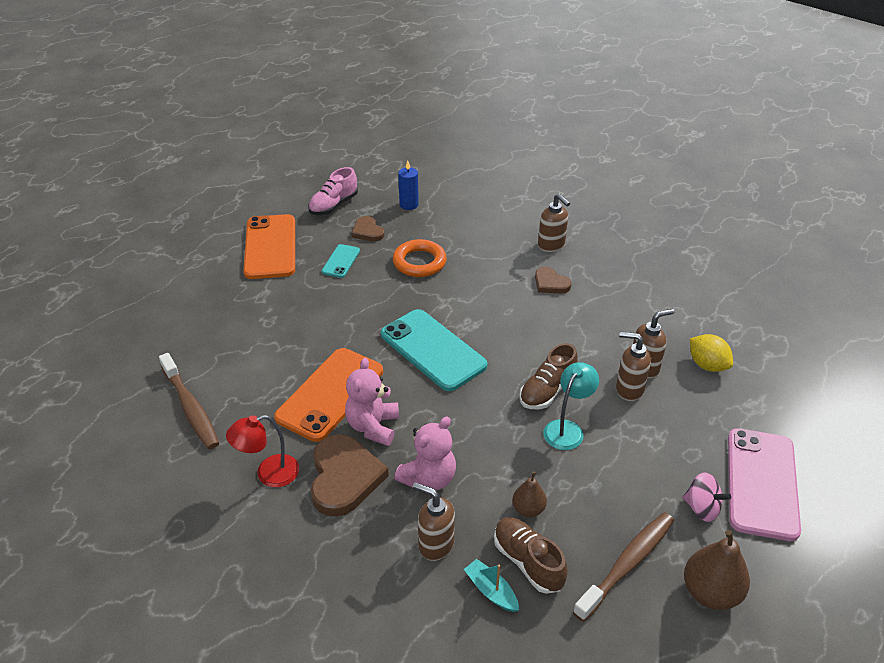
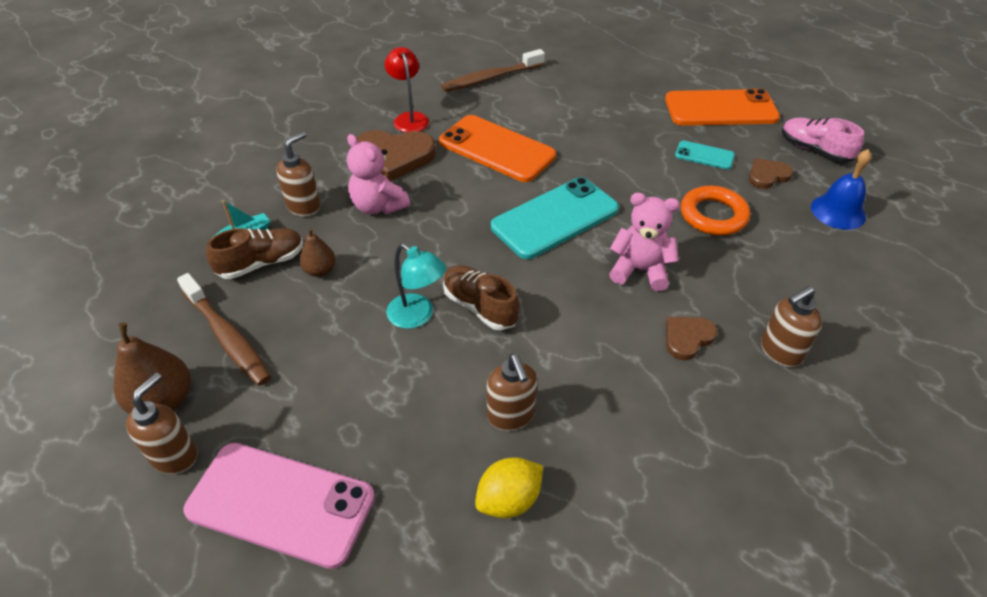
camera: 95 degrees right, 5 degrees up
(373, 426) = (450, 174): pink teddy bear -> pink teddy bear (640, 270)
(409, 205) = (838, 211): blue candle -> blue bell
(629, 389) = (472, 389): brown soap dispenser -> brown soap dispenser (175, 455)
(702, 508) = (268, 422): pink spinning top -> none

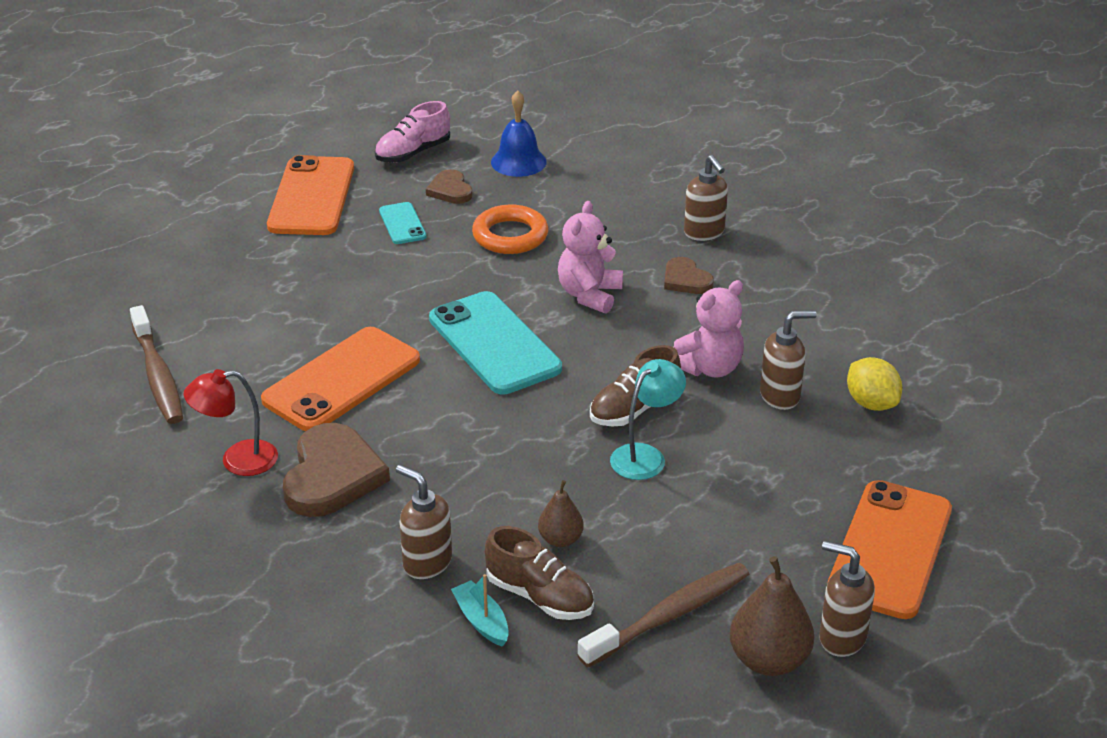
camera: 85 degrees left, 10 degrees down
(261, 263) = (540, 596): brown shoe -> brown shoe turned 150 degrees clockwise
(281, 503) = (890, 549): pink phone -> orange phone
(378, 206) = (441, 489): pink teddy bear -> pink teddy bear (709, 368)
(704, 155) = (402, 224): turquoise phone -> turquoise phone turned 45 degrees counterclockwise

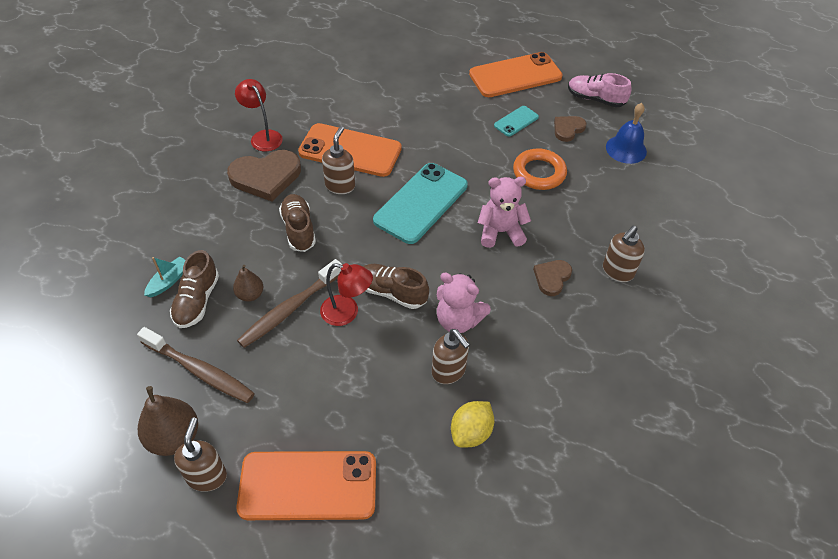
camera: 65 degrees right, 15 degrees up
(158, 375) = (317, 82): brown toothbrush -> brown toothbrush (289, 309)
(426, 562) = (209, 241): brown soap dispenser -> brown soap dispenser (340, 185)
(466, 466) = (299, 229): none -> brown shoe
(645, 456) = (347, 313): turquoise lamp -> red lamp

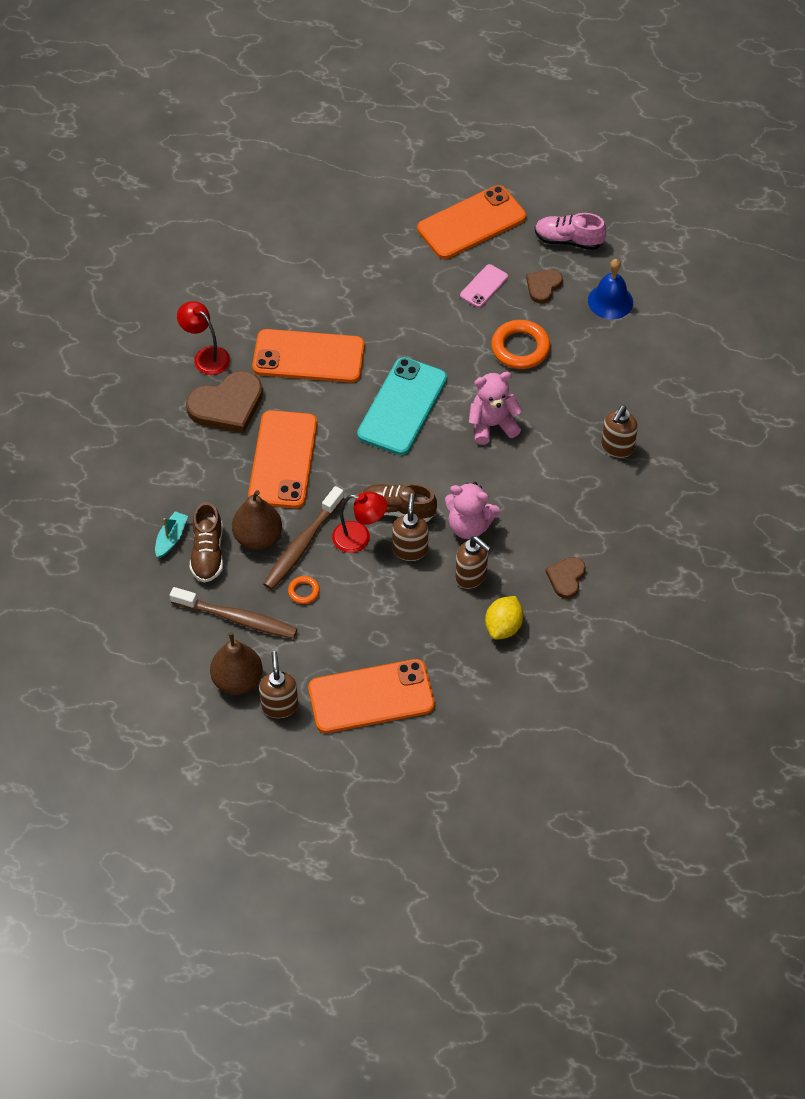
camera: 10 degrees left, 5 degrees up
(250, 295) = (258, 537): brown pear -> brown pear, size x1.69
(275, 355) = (303, 591): none -> orange ring
(299, 229) = (283, 460): brown shoe -> orange phone
(340, 185) = (310, 401): brown soap dispenser -> brown soap dispenser (410, 549)
(516, 121) = (484, 286): turquoise phone -> pink phone
(552, 278) = (553, 466): brown heart -> brown heart (566, 578)

